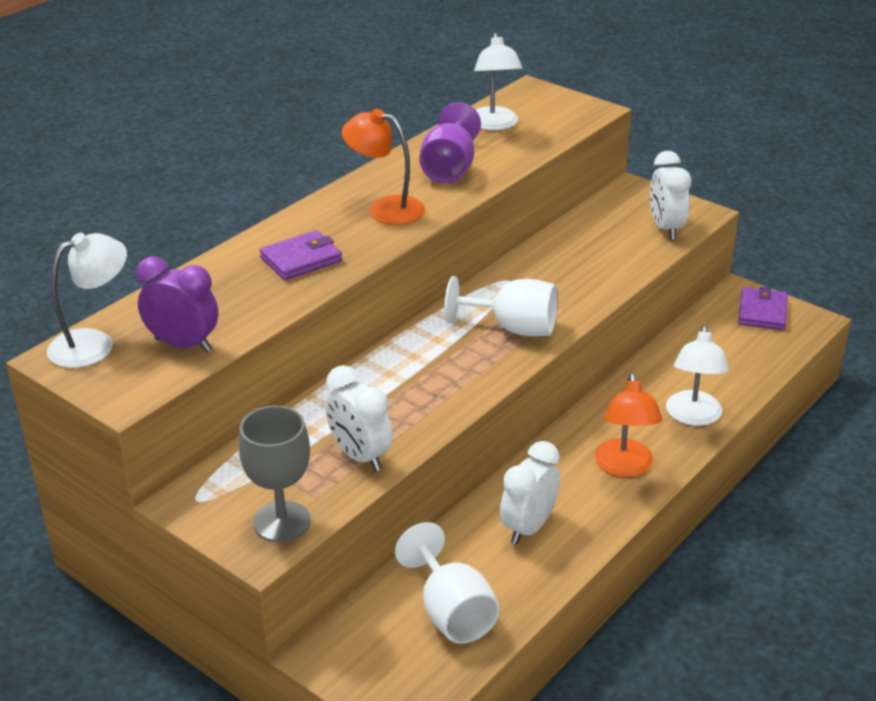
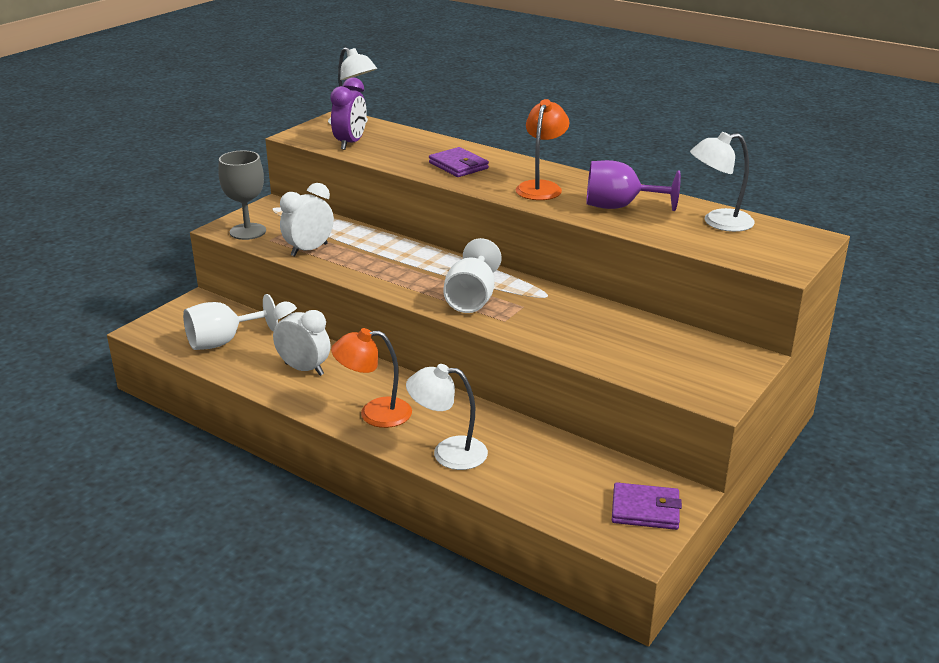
camera: 85 degrees right, 5 degrees down
(666, 228) = (672, 376): white clock -> none

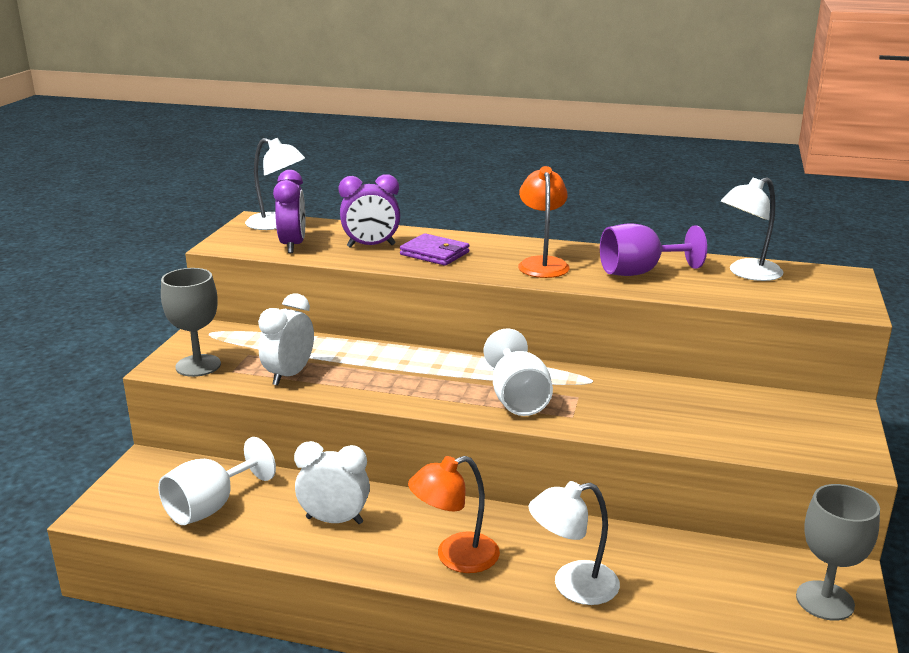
camera: 20 degrees left, 5 degrees down
(412, 152) = (371, 246): none -> purple clock
(645, 510) = (825, 600): purple wallet -> grey goblet

